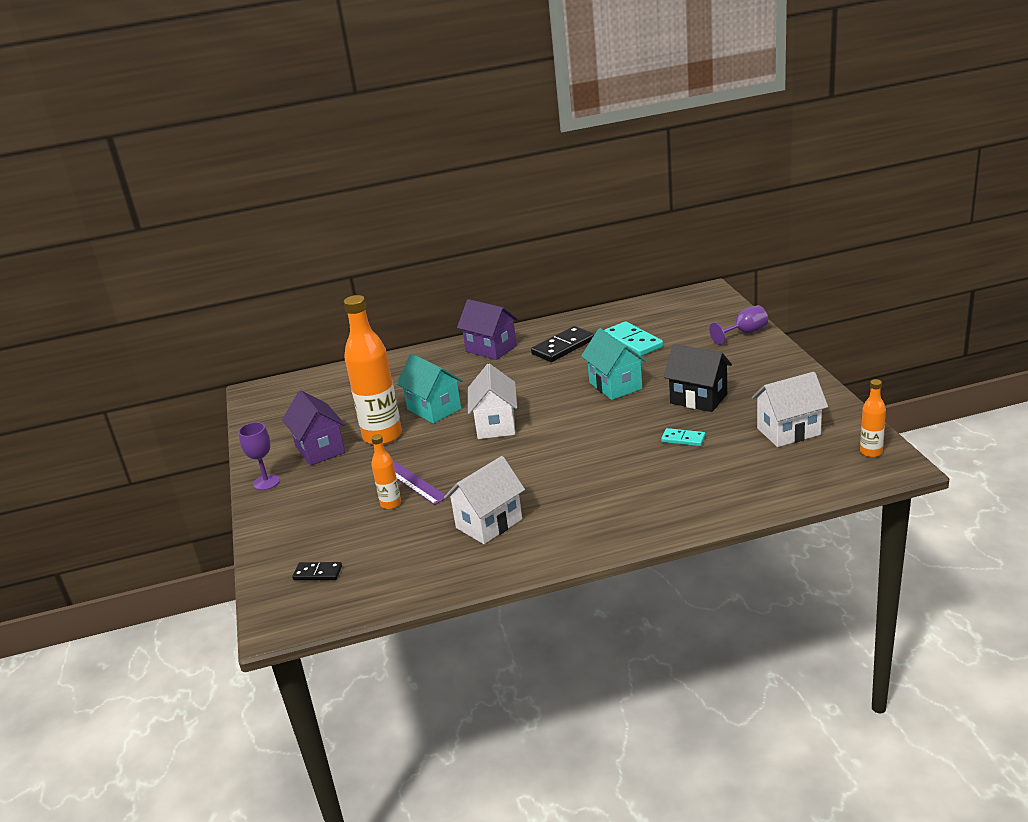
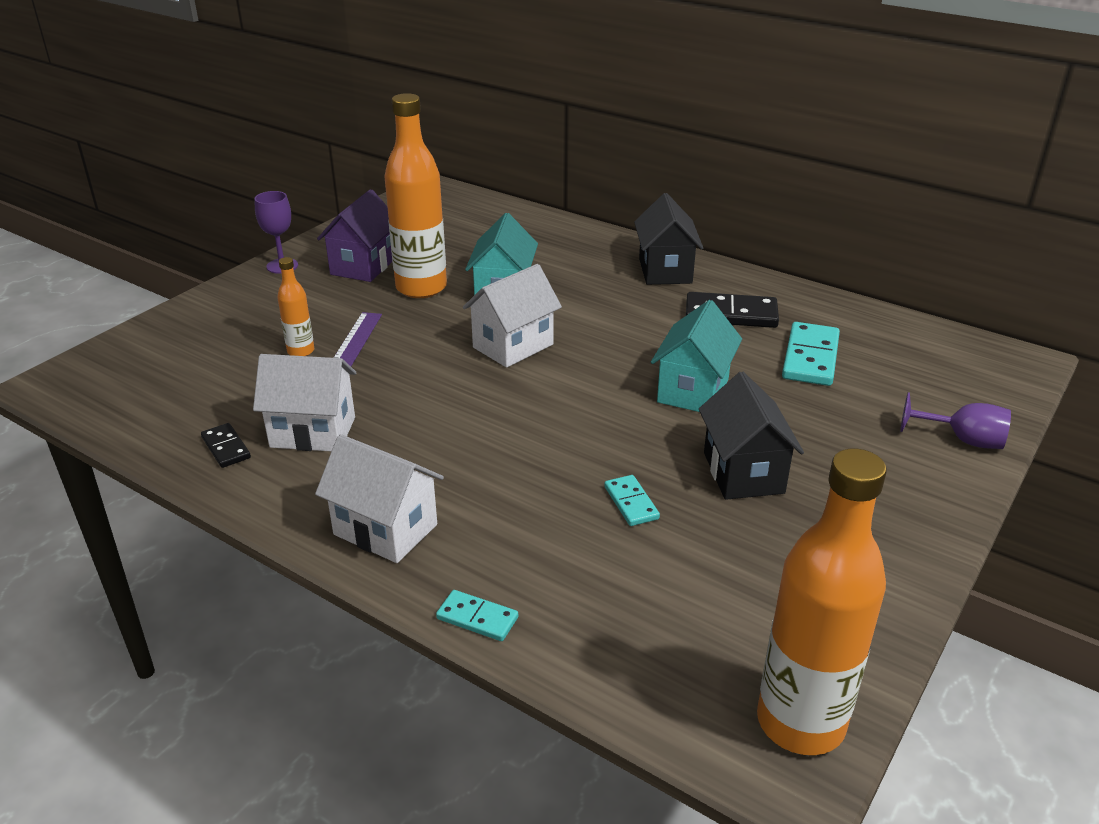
camera: 45 degrees right, 5 degrees up
(317, 573) = (148, 366): black domino -> black domino (226, 448)
(491, 349) = (665, 271): purple house -> black house
(717, 516) = (477, 618): none -> turquoise domino
(788, 431) = (757, 598): white house -> white house (385, 529)
(871, 452) = (800, 722): orange bottle -> orange bottle, size x2.09

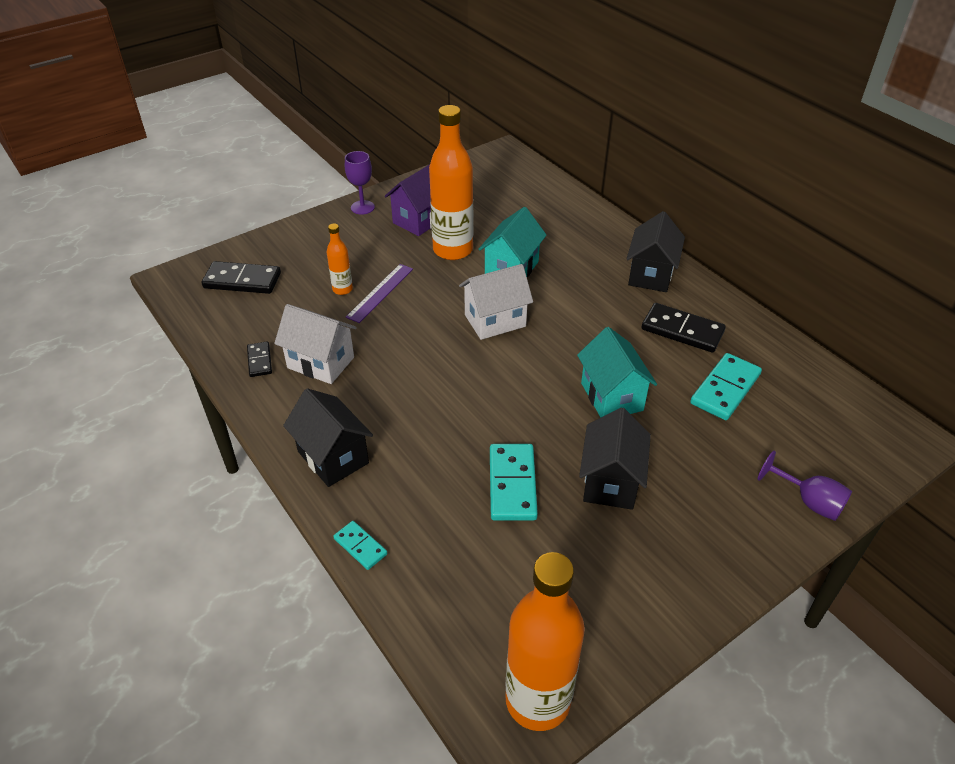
camera: 20 degrees right, 10 degrees up
(156, 367) = (242, 281): none -> black domino
(385, 529) = (333, 457): white house -> black house
(631, 503) = (512, 484): turquoise domino -> turquoise domino, size x1.79
(693, 391) = (612, 396): turquoise house -> turquoise house turned 60 degrees counterclockwise

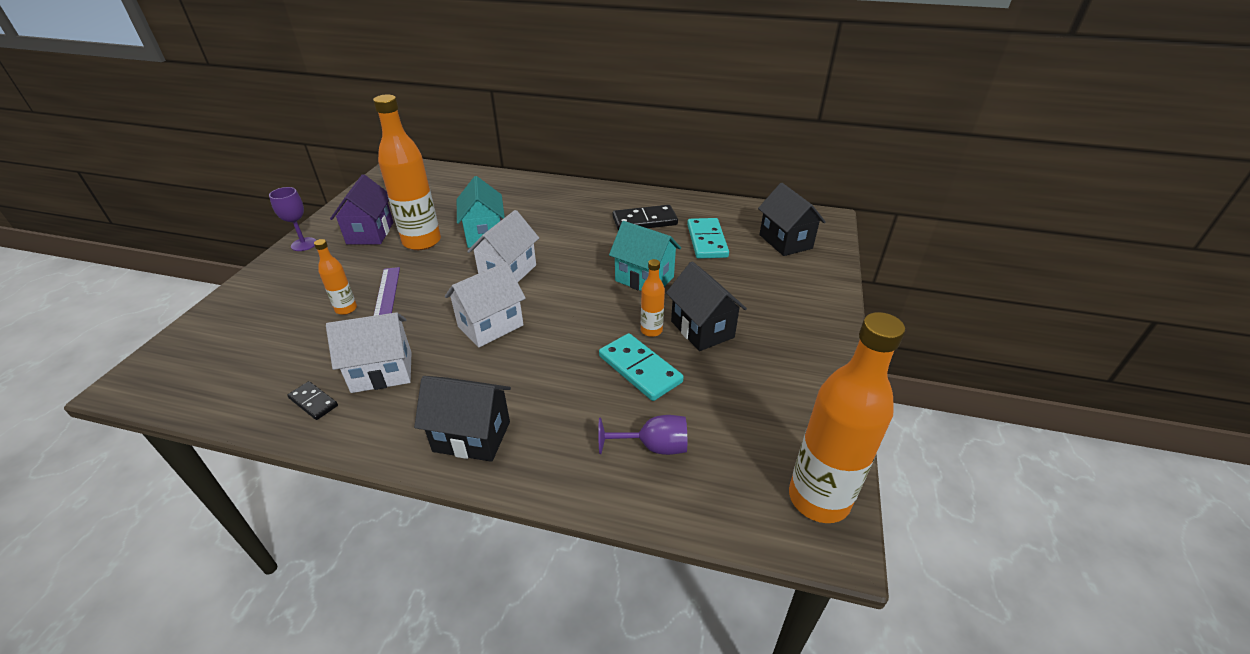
camera: 40 degrees left, 5 degrees down
(242, 281) = (225, 348): black domino -> none
(360, 546) = (570, 488): turquoise domino -> none
(432, 367) = (490, 326): none -> white house
(561, 454) = (651, 330): none -> orange bottle
(650, 275) = (589, 199): black house -> black house (785, 241)
(809, 501) = (819, 276): purple goblet -> purple goblet (653, 447)

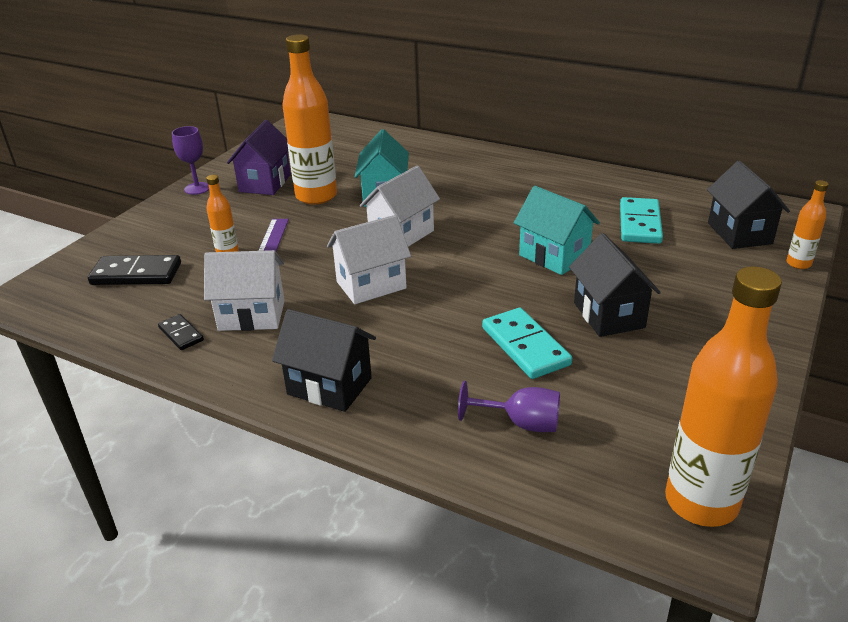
camera: 15 degrees right, 5 degrees down
(644, 221) = (569, 196): black domino -> black domino (136, 274)
(651, 330) = (548, 309): orange bottle -> orange bottle (798, 264)

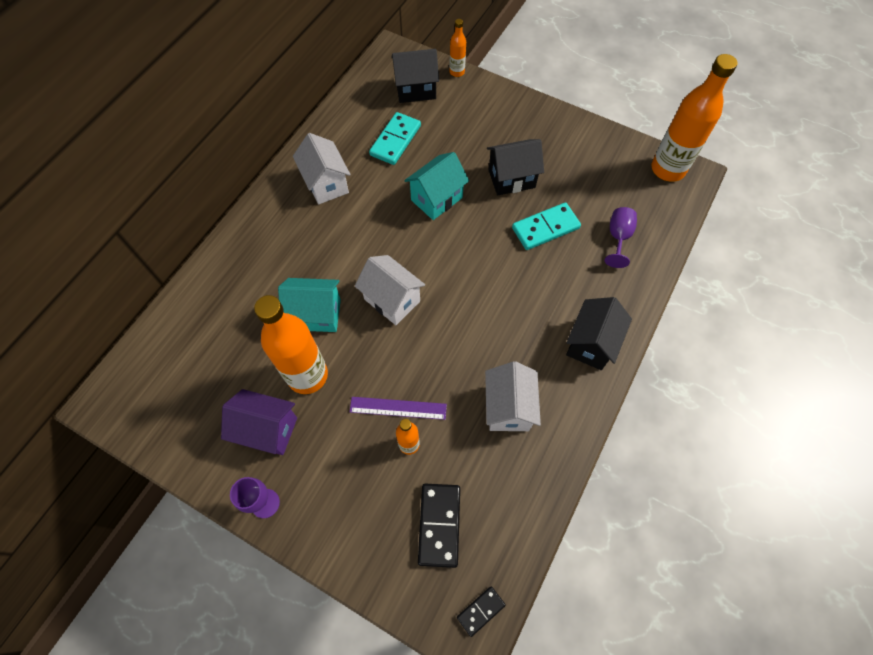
camera: 90 degrees left, 30 degrees up
(181, 334) = (533, 460): black domino -> black domino (481, 611)
(371, 285) = (469, 321): white house -> white house (326, 184)
(640, 224) = (395, 140): turquoise domino -> turquoise domino turned 75 degrees counterclockwise

